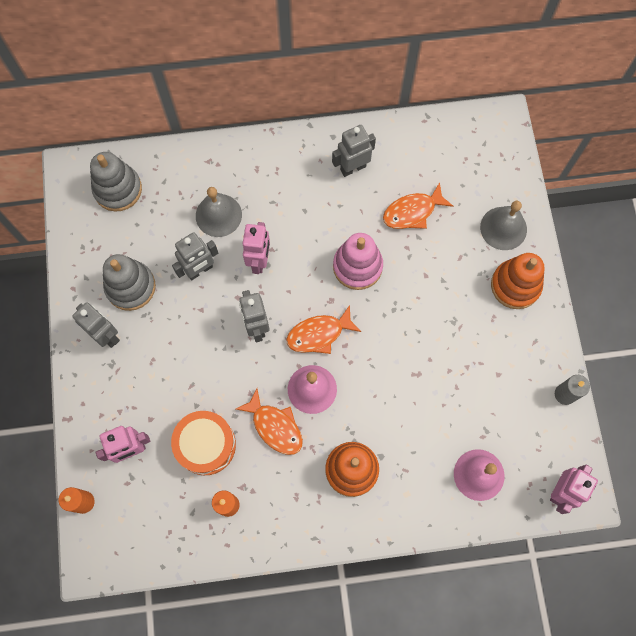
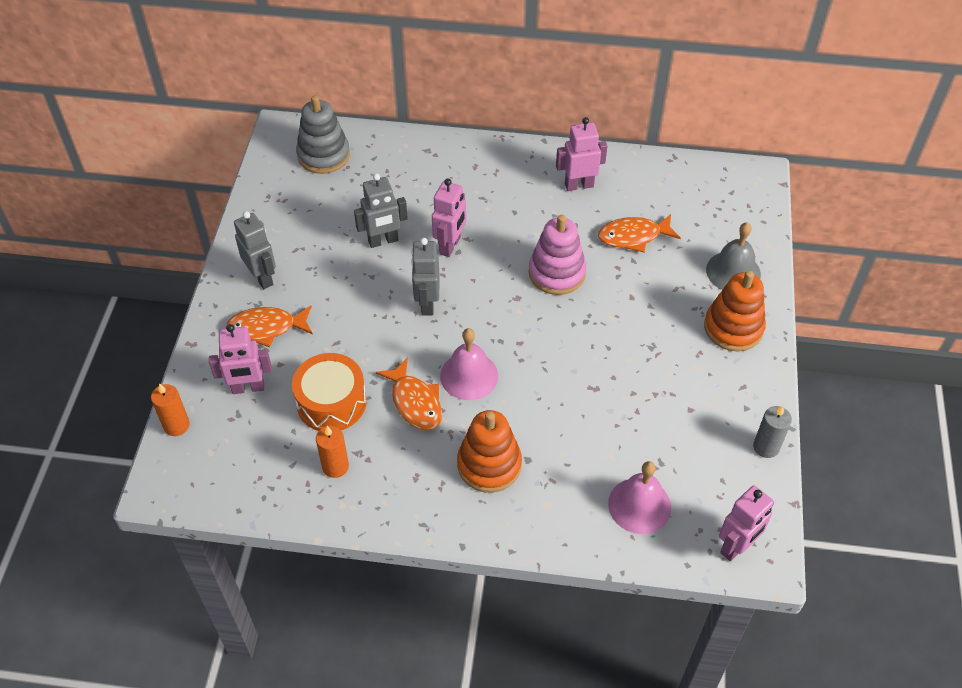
camera: 15 degrees right, 20 degrees down
(130, 287) = (304, 240): grey stacking toy -> none
(218, 215) = (420, 197): grey bell -> none
(319, 334) = (493, 326): orange fish -> orange fish (266, 328)
(352, 168) = (579, 185): grey robot -> pink robot

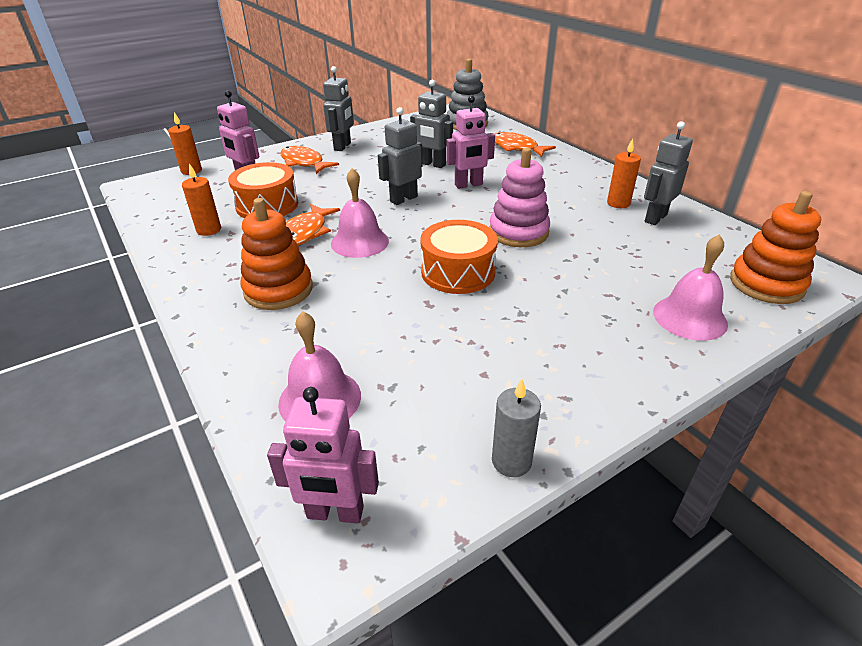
camera: 50 degrees right, 15 degrees down
(572, 345) = (458, 272): none -> orange drum
(579, 185) = (618, 203): pink robot -> orange candle
(619, 185) = (655, 218): none -> grey robot
(633, 236) = (620, 247): orange fish -> orange fish (516, 148)
(733, 272) = (689, 317): grey bell -> pink bell
(733, 328) = (626, 351): orange stacking toy -> orange stacking toy (766, 284)

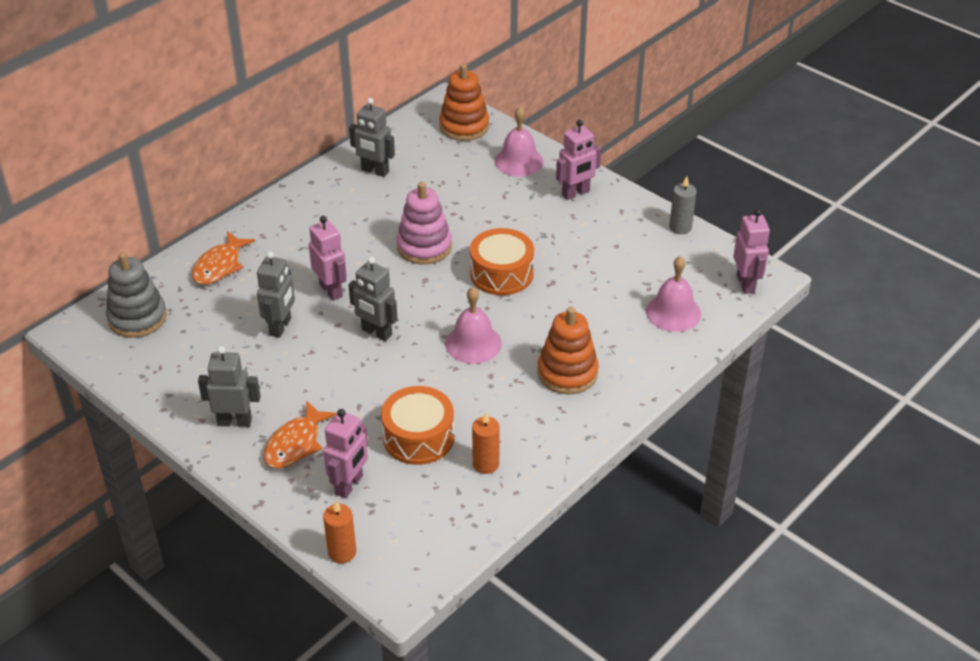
camera: 105 degrees left, 5 degrees up
(305, 233) = (468, 386): orange fish -> none
(613, 357) = (576, 193): none -> pink robot
(618, 203) = (350, 191): orange candle -> none

